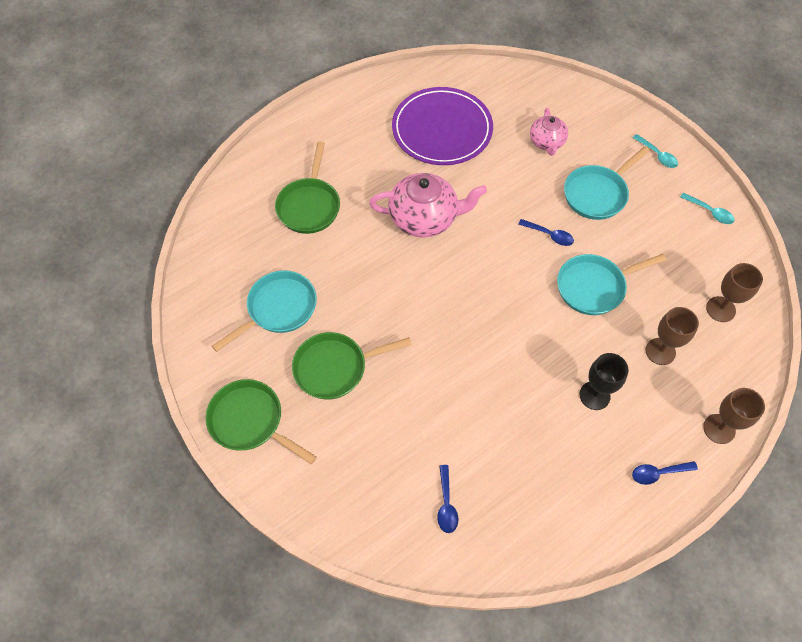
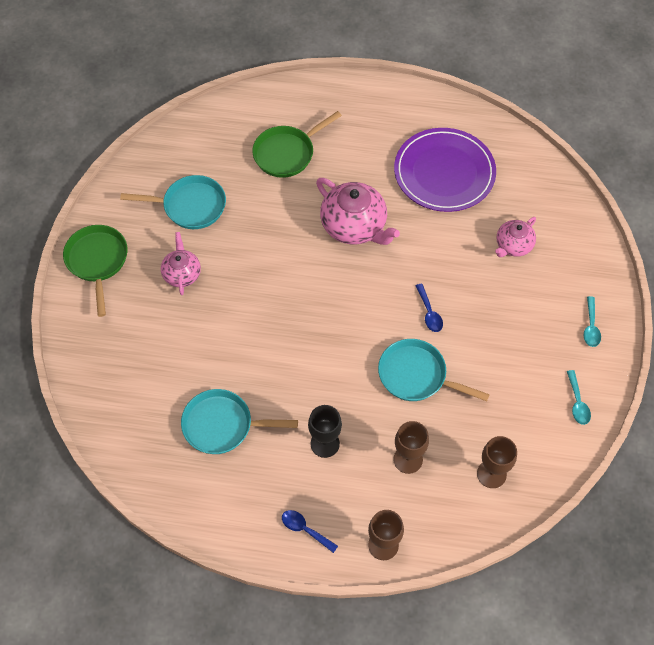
camera: 45 degrees right, 0 degrees up
(335, 368) = (182, 274): green pan -> pink teapot
(446, 504) = (151, 417): blue spoon -> none
(597, 194) = (504, 314): turquoise pan -> turquoise pan (222, 425)

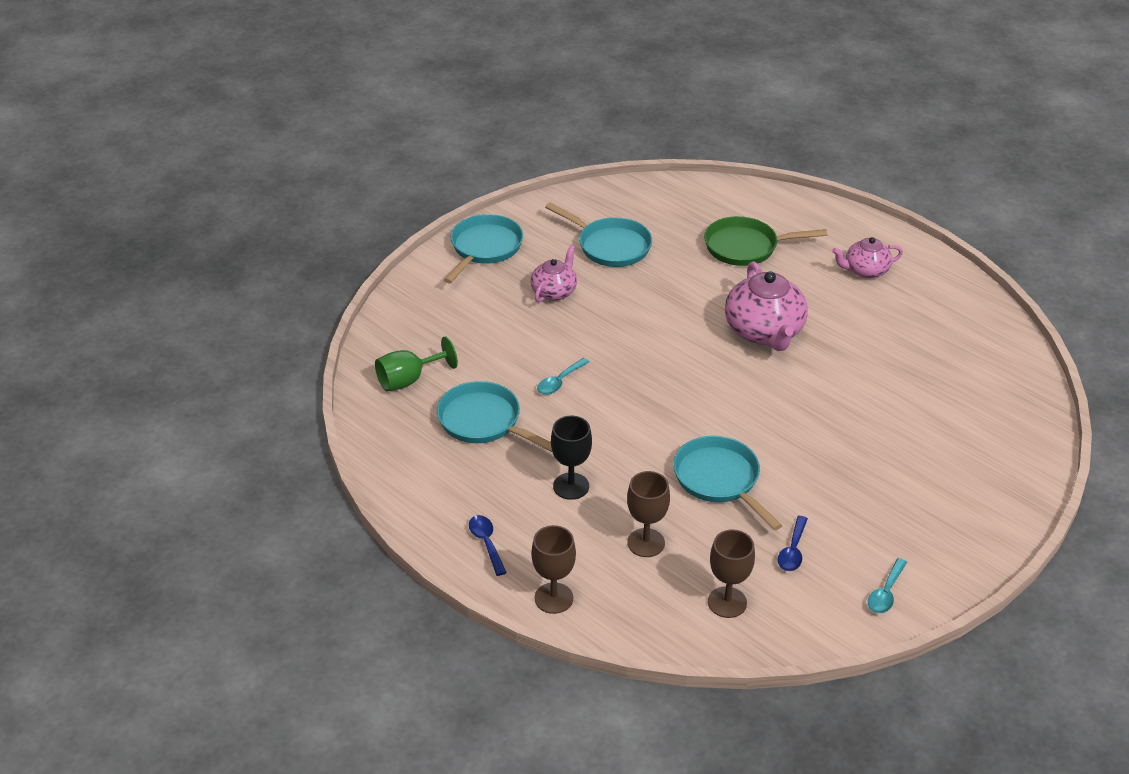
camera: 35 degrees right, 20 degrees down
(97, 261) = (484, 248): green pan -> turquoise pan
(138, 421) = (408, 380): none -> green goblet
(429, 313) = (781, 436): blue spoon -> blue spoon (793, 551)
(444, 172) = (905, 332): purple plate -> none
(513, 245) = (931, 425): pink teapot -> pink teapot (865, 270)
(591, 327) = (963, 536): turquoise spoon -> turquoise spoon (559, 382)

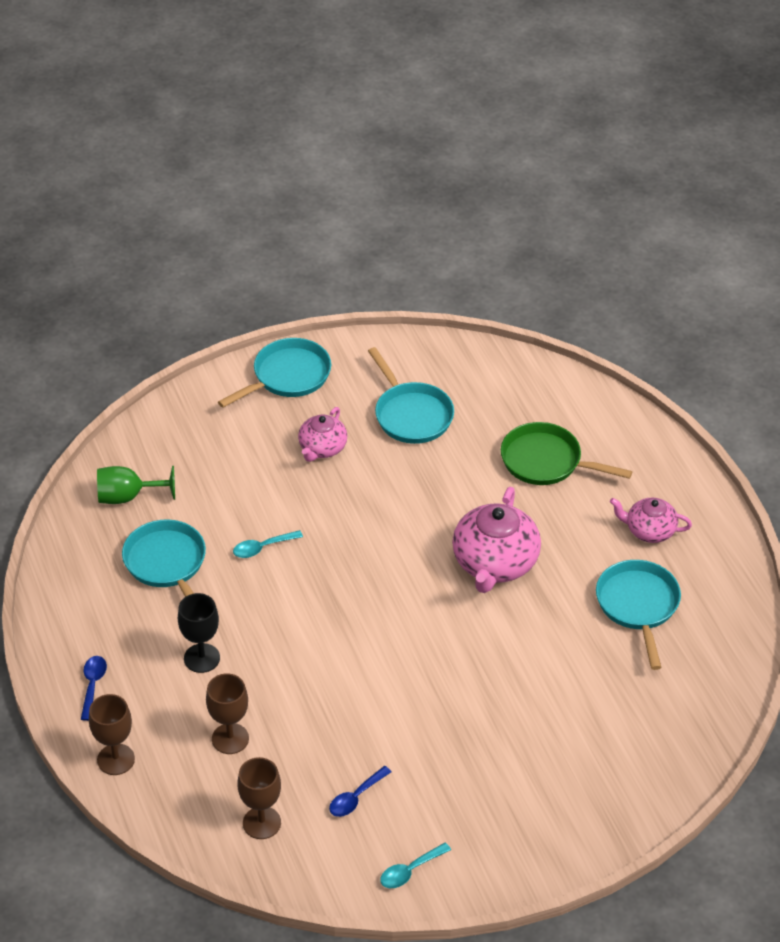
camera: 25 degrees right, 5 degrees up
(554, 292) = (322, 448): pink teapot -> pink teapot turned 150 degrees clockwise
(719, 480) = (339, 703): turquoise pan -> turquoise pan (638, 606)

